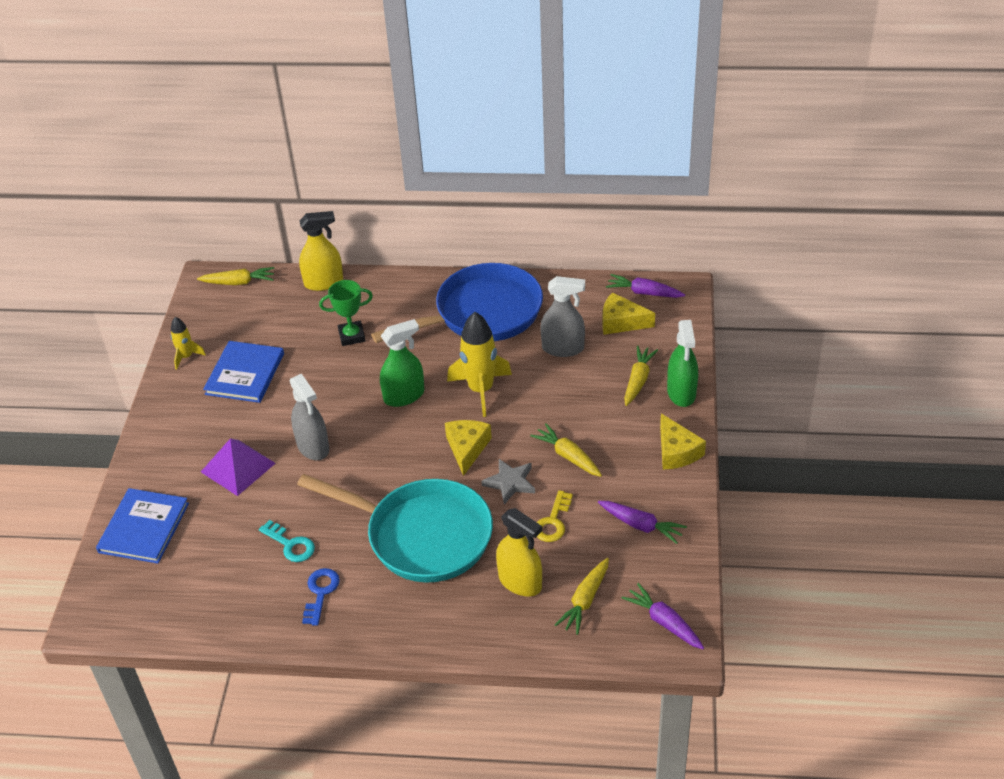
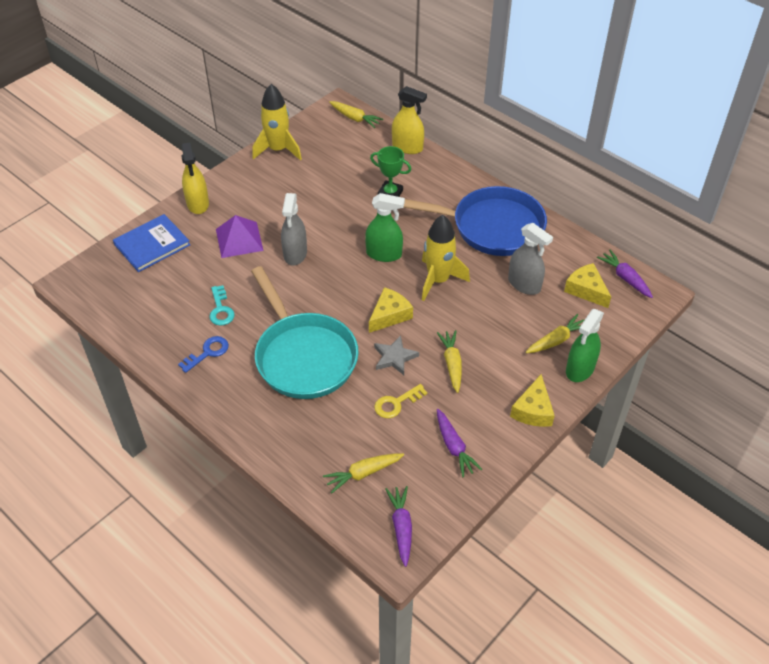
camera: 35 degrees right, 5 degrees up
(186, 357) = (278, 150): yellow rocket -> yellow rocket, size x1.87
(245, 374) = (301, 181): blue book -> none
(520, 582) = (334, 430): yellow spray bottle -> yellow spray bottle (198, 204)

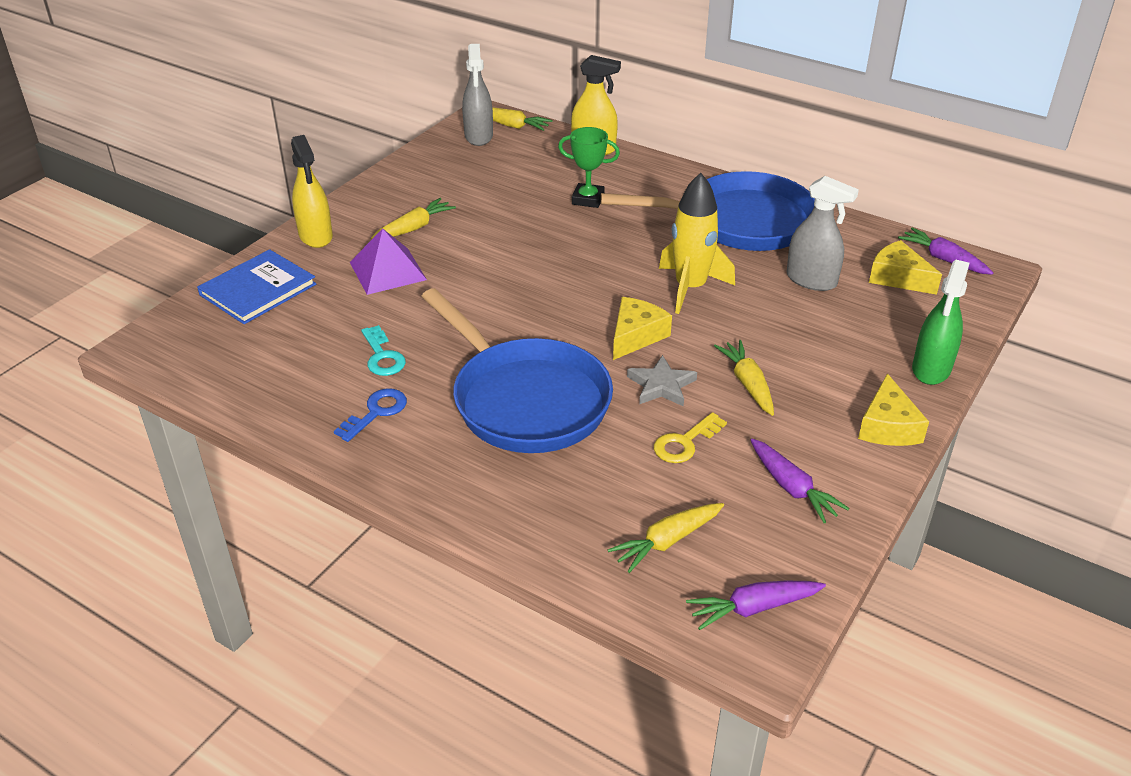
camera: 10 degrees left, 10 degrees down
(278, 150) = (416, 167): yellow rocket -> none
(295, 254) = (475, 279): grey spray bottle -> grey spray bottle (478, 136)
(303, 356) = (525, 400): turquoise pan -> blue pan
(384, 254) = (603, 266): green spray bottle -> none
(401, 527) = (753, 608): purple carrot -> purple carrot turned 90 degrees counterclockwise
(556, 340) = (883, 339): yellow carrot -> yellow carrot (414, 228)

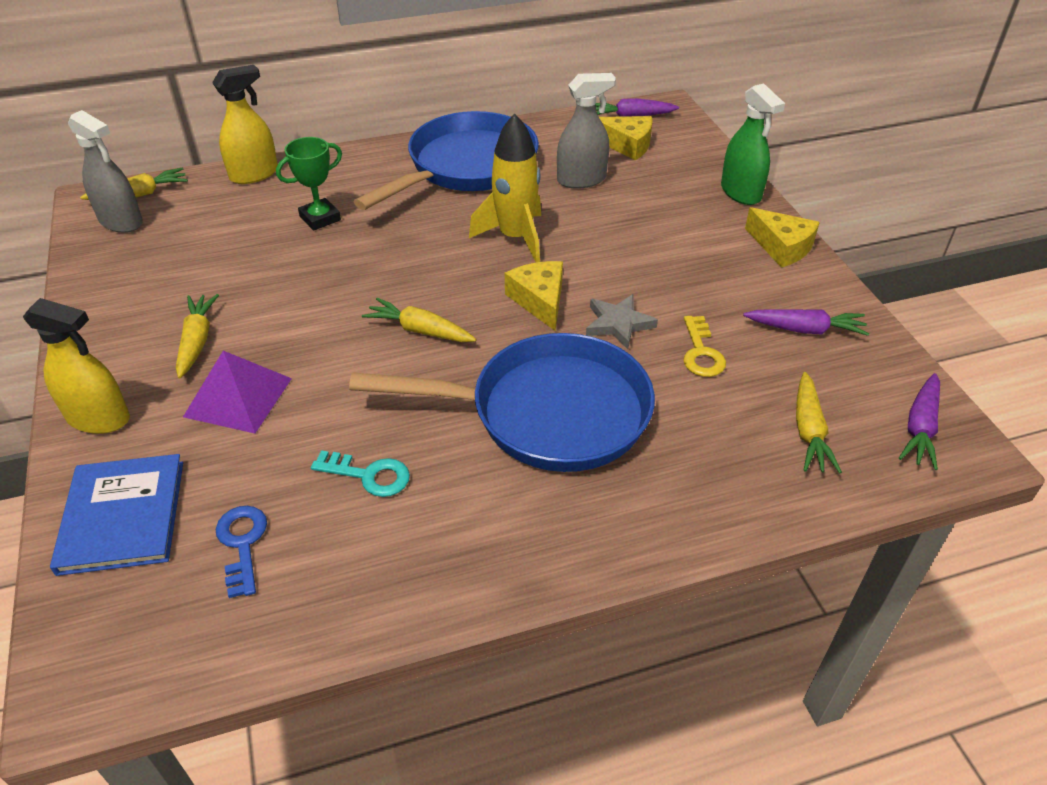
camera: 50 degrees left, 5 degrees up
(376, 412) = (450, 527): blue key -> blue key (242, 544)
(748, 384) = (666, 280): yellow carrot -> yellow carrot (420, 330)
(898, 278) = (627, 145): yellow cheese -> yellow cheese turned 150 degrees counterclockwise

